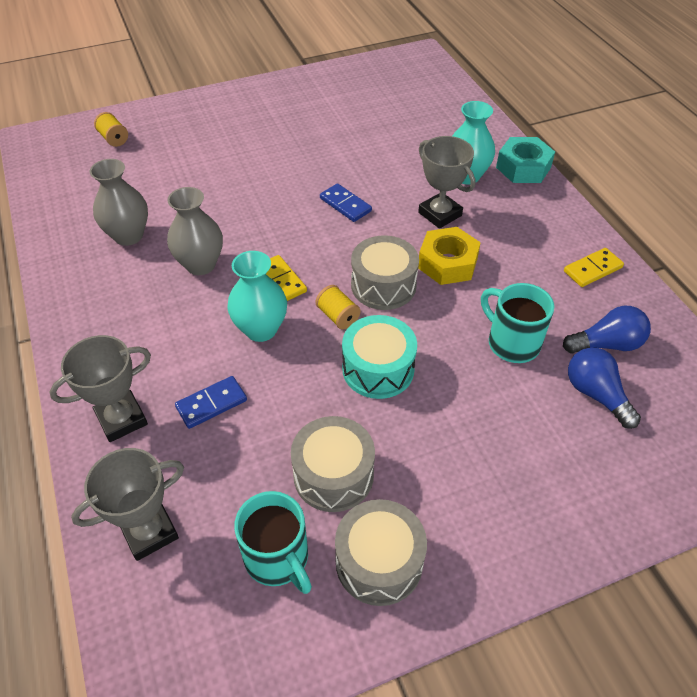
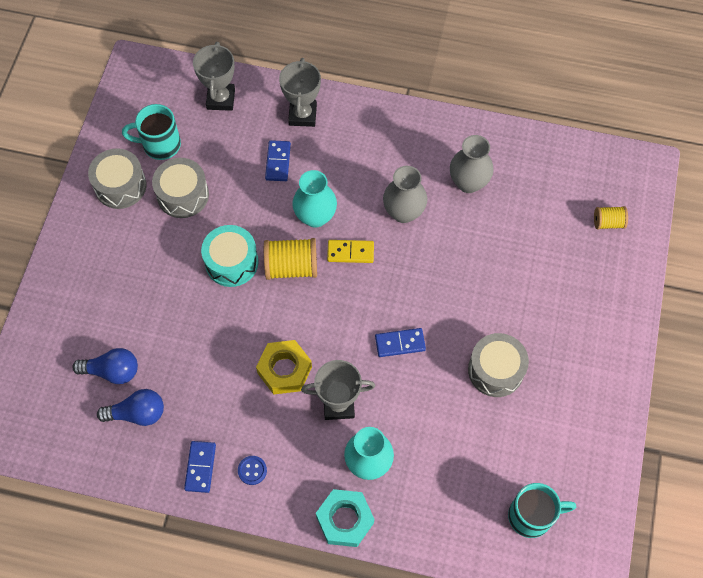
camera: 125 degrees right, 15 degrees up
(338, 316) = (291, 267): yellow spool -> yellow spool, size x1.72
(383, 285) = (296, 312): grey drum -> grey drum (495, 370)
(512, 342) = (187, 355): turquoise mug -> turquoise mug (532, 516)
(554, 236) = (252, 470): none -> blue button
(592, 269) = (200, 467): yellow domino -> blue domino
(607, 344) = (137, 413): blue light bulb -> blue light bulb turned 120 degrees counterclockwise

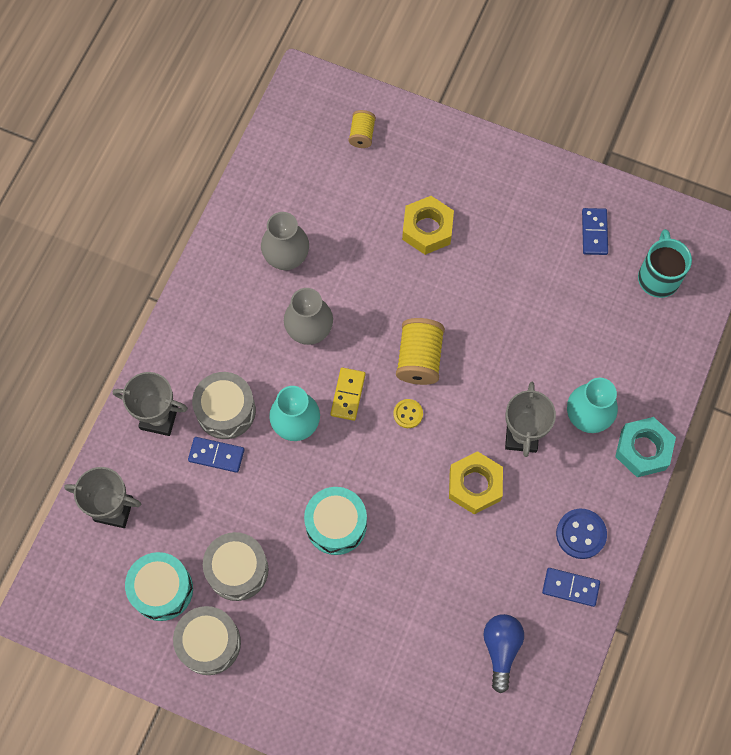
camera: 80 degrees left, 5 degrees up
(112, 371) = (447, 673): blue light bulb -> none
(160, 145) = (162, 589): turquoise mug -> turquoise drum
(252, 470) = (581, 534): blue button -> blue button, size x1.63
(291, 267) = (354, 460): yellow spool -> yellow spool (419, 358)
(342, 304) = (408, 414): none -> yellow button
(400, 343) = (463, 363): blue domino -> blue domino (594, 232)
(495, 370) = (507, 277): grey drum -> grey drum (226, 410)
(527, 293) = (427, 229): none -> yellow nut

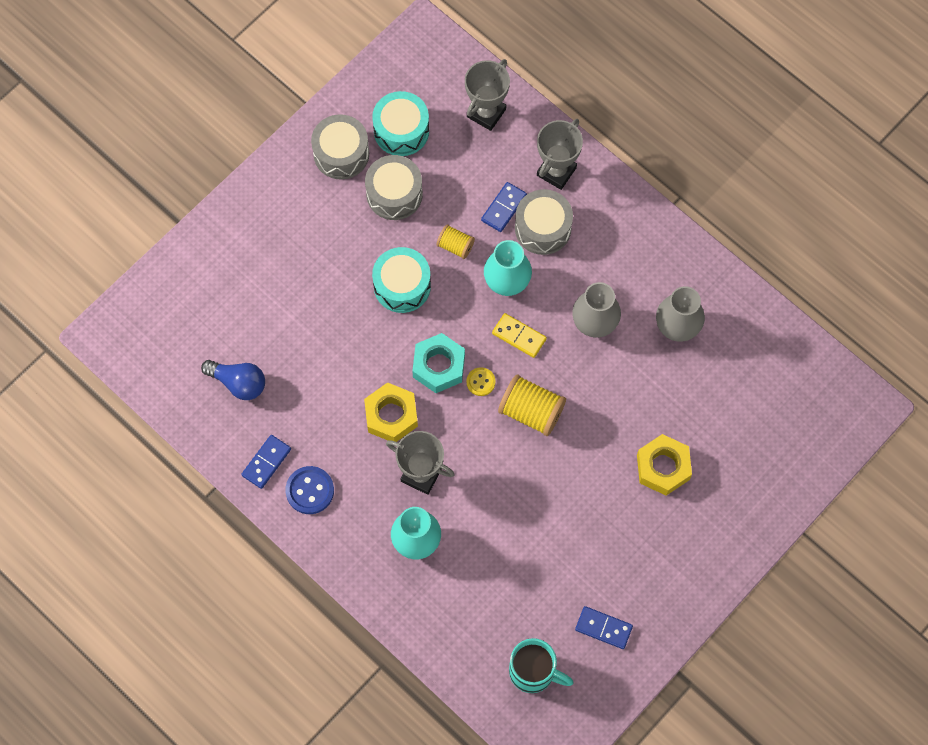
camera: 110 degrees right, 0 degrees up
(362, 135) = (789, 442): yellow spool -> yellow spool (455, 246)
(643, 450) = (365, 580): turquoise nut -> turquoise nut (438, 366)

